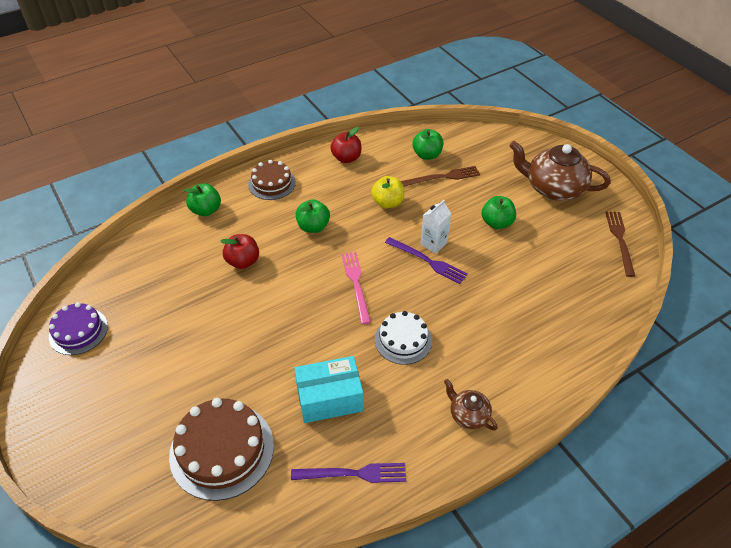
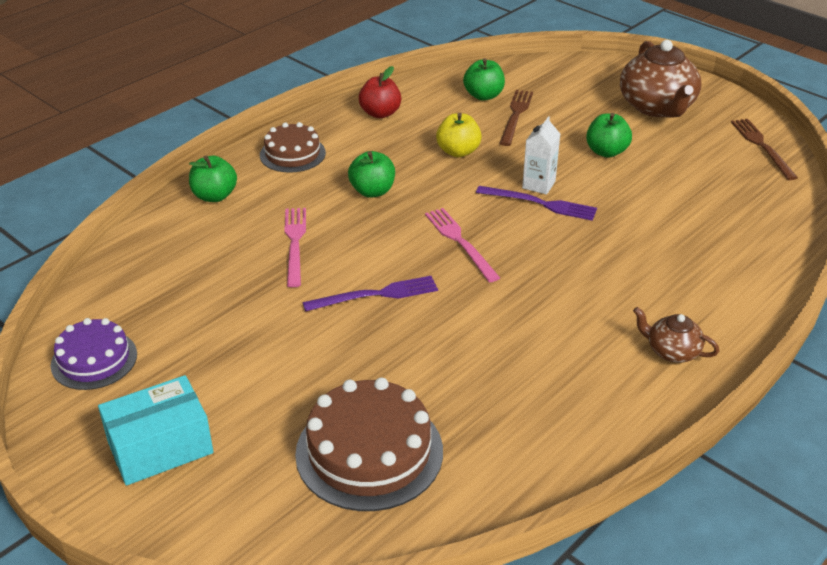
camera: 15 degrees left, 10 degrees down
(243, 261) = (295, 243): red apple -> pink fork
(329, 398) = (486, 368): turquoise box -> turquoise box (160, 447)
(353, 474) = (558, 441): purple fork -> purple fork (376, 295)
(403, 340) = (551, 290): white cake -> none
(443, 177) = (516, 115): brown fork -> brown fork turned 45 degrees counterclockwise
(553, 188) = (657, 107): brown teapot -> brown teapot turned 105 degrees counterclockwise

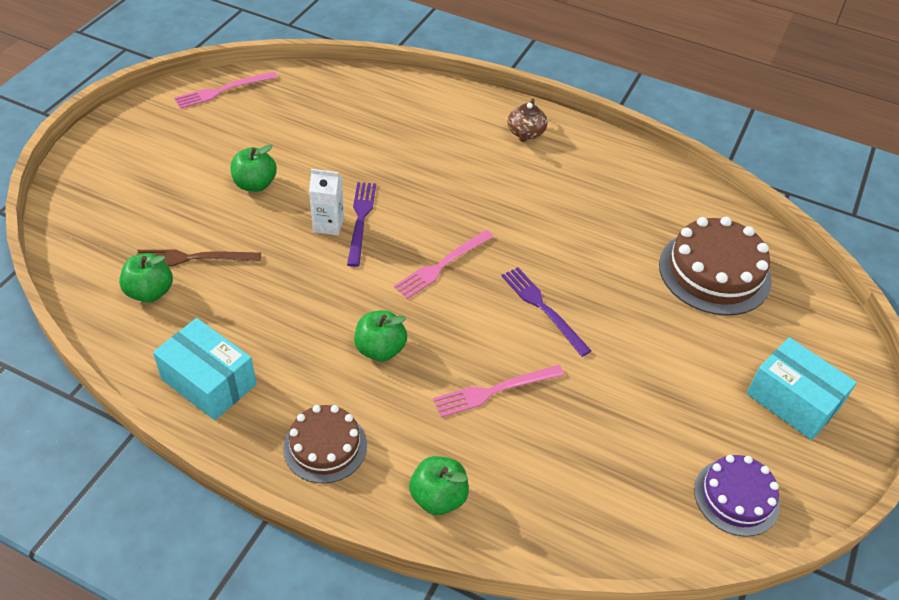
camera: 110 degrees left, 10 degrees up
(380, 113) = (209, 382): red apple -> turquoise box
(458, 151) = (282, 293): yellow apple -> none
(657, 107) = (158, 155): brown teapot -> none
(762, 146) = (223, 90): brown fork -> pink fork

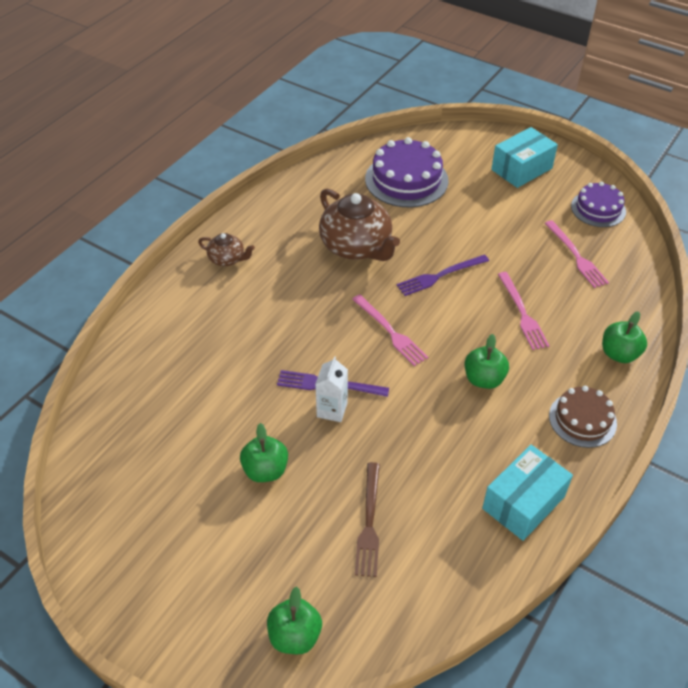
camera: 80 degrees left, 0 degrees up
(150, 292) = (414, 559): green apple -> green apple (295, 635)
(223, 90) = (94, 505): pink fork -> pink fork (576, 256)
(573, 231) = (356, 247): none -> brown teapot
(714, 272) = (406, 180): brown cake -> purple cake

